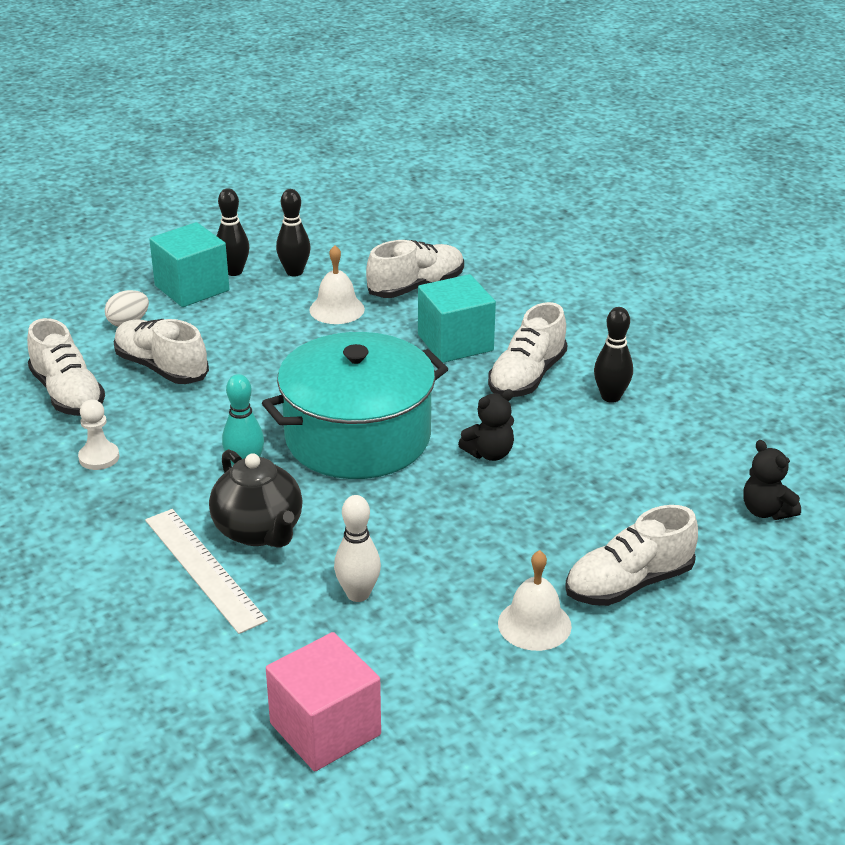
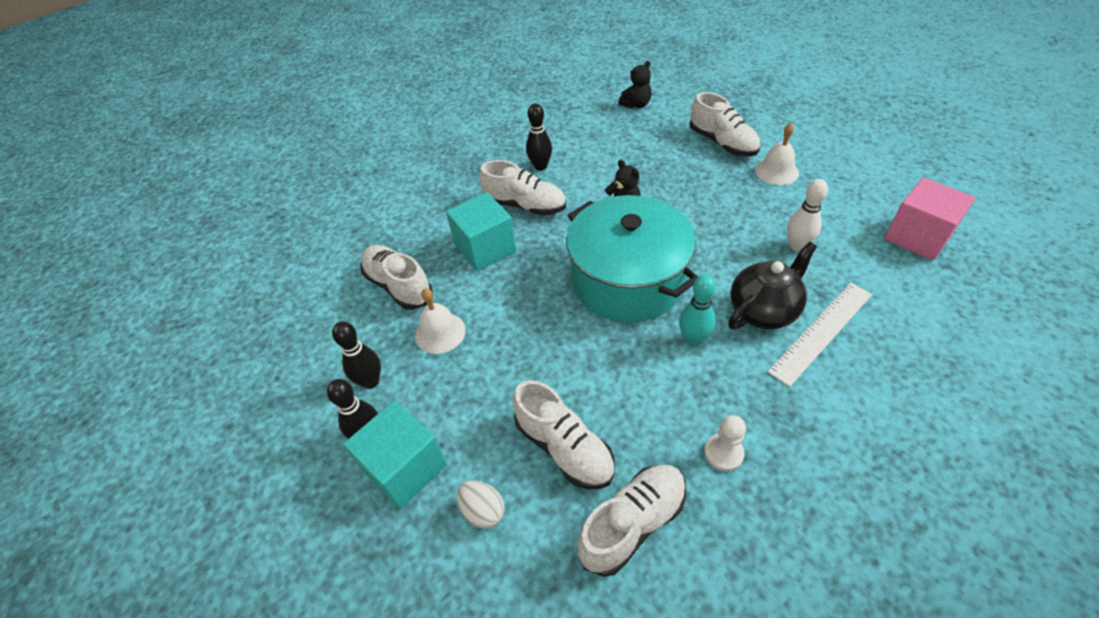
camera: 95 degrees left, 15 degrees up
(161, 368) = (564, 448): white shoe -> white shoe turned 75 degrees counterclockwise

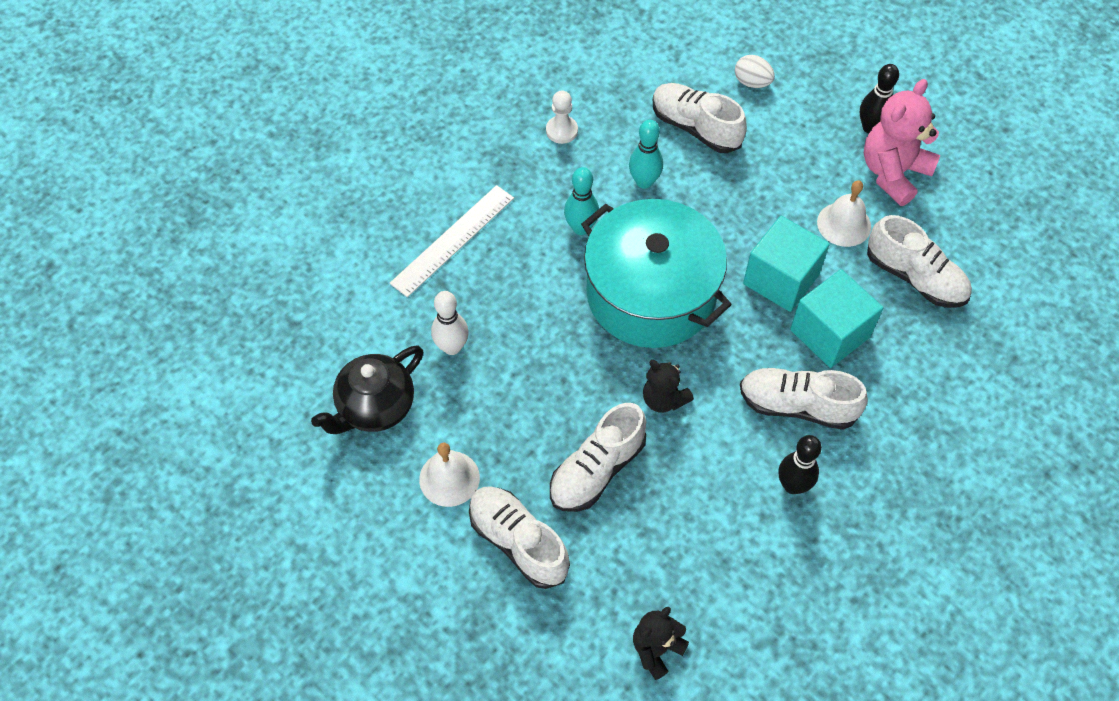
camera: 170 degrees right, 10 degrees up
(370, 381) = (893, 173): black bowling pin -> pink teddy bear
(405, 468) = (827, 106): turquoise cube -> turquoise cube (781, 279)
(628, 384) = (644, 182): none -> turquoise bowling pin
(633, 523) = (635, 81): white shoe -> white shoe (597, 470)
(763, 310) = (506, 261): black teapot -> black teapot (375, 407)
(917, 237) = (308, 364): pink cube -> none

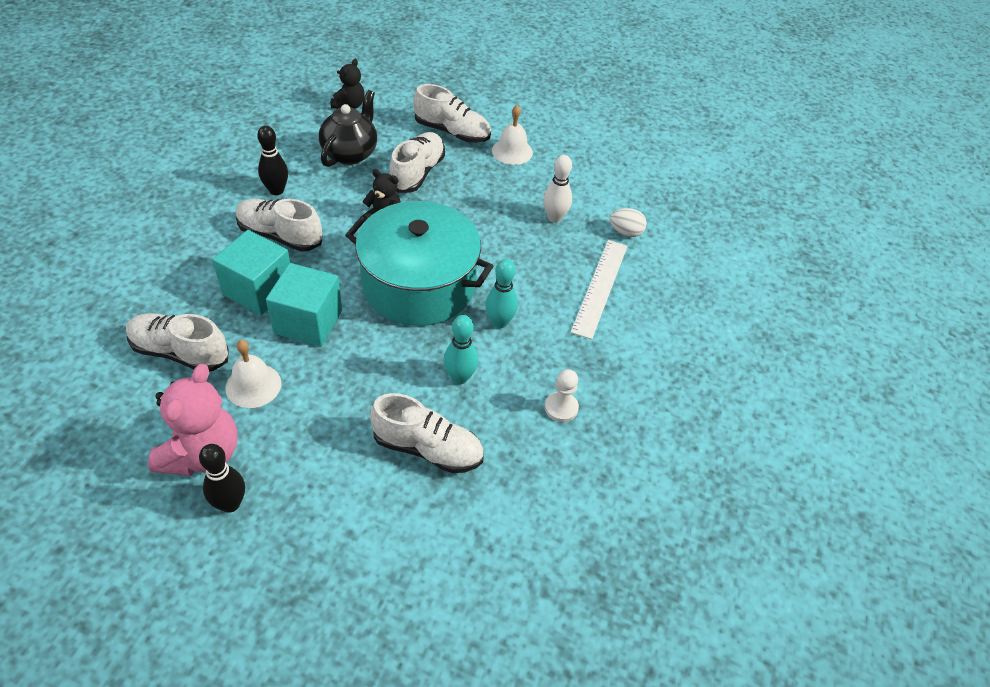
camera: 155 degrees right, 10 degrees down
(375, 407) = (583, 175): black teapot -> black teapot (350, 153)
(752, 82) = (379, 525): white egg -> white egg (625, 232)
(797, 406) = (280, 235): white shoe -> white shoe turned 150 degrees counterclockwise

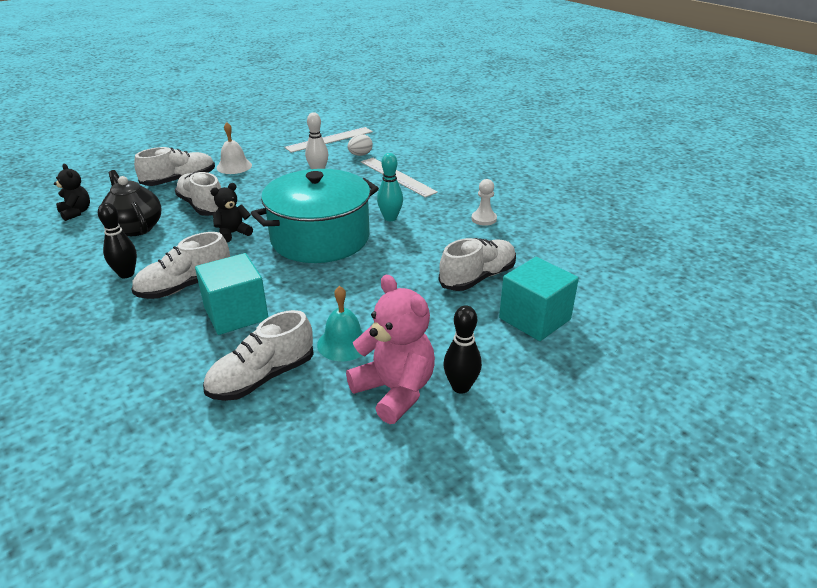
camera: 55 degrees left, 15 degrees down
(253, 385) = (343, 343): white bell -> turquoise bell
(308, 322) = (302, 297): turquoise cube -> turquoise cube (534, 319)
(460, 377) = (425, 247): turquoise bowling pin -> none
(640, 190) = (329, 139): none -> white ruler

